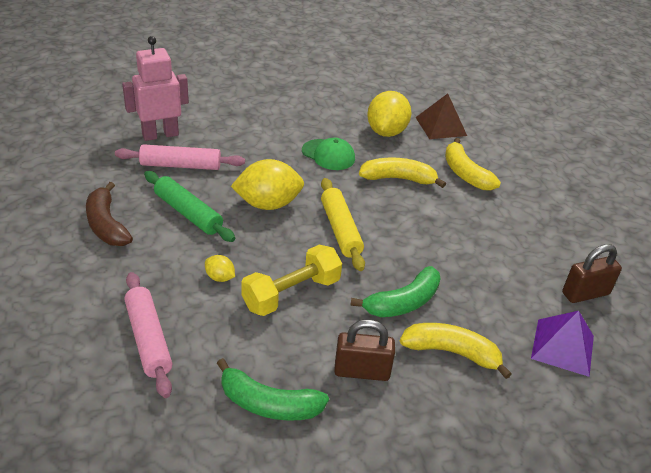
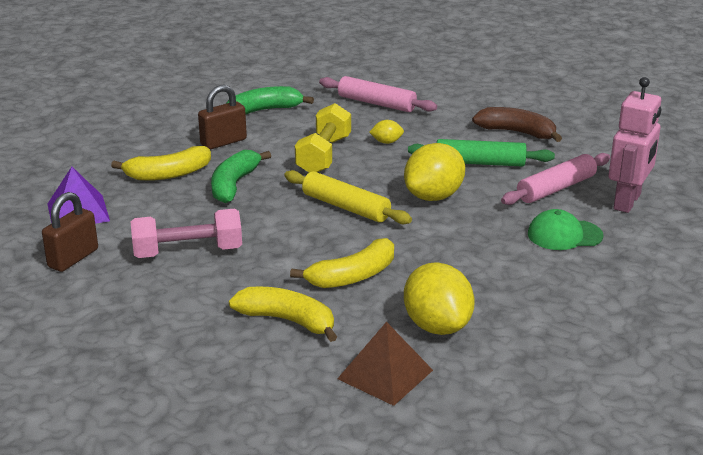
camera: 145 degrees right, 10 degrees down
(328, 155) = (455, 264): green cap -> green cap (564, 235)
(492, 253) = (188, 252): none -> pink dumbbell

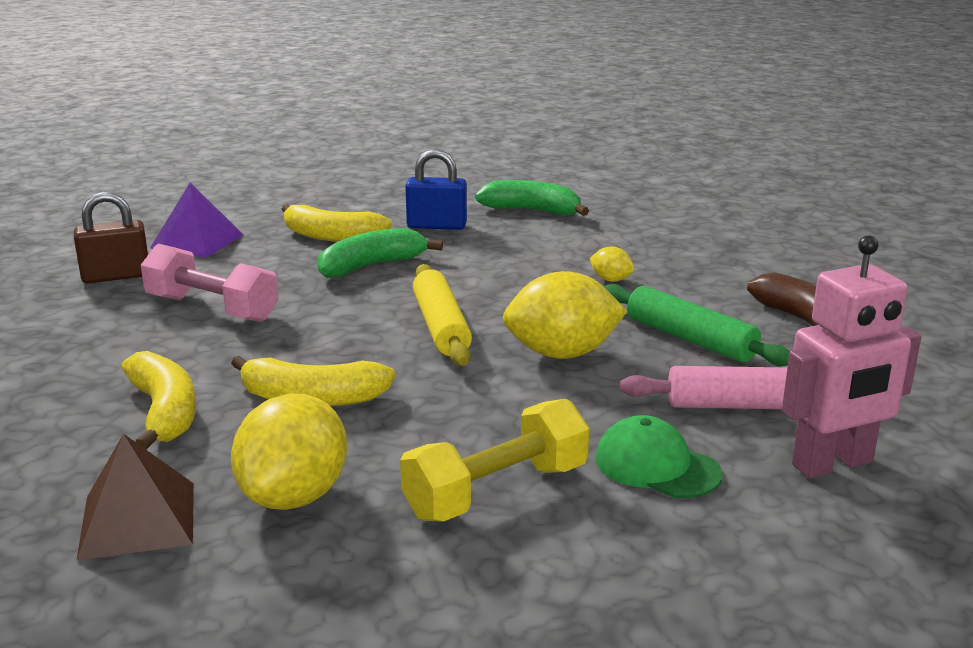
camera: 40 degrees right, 5 degrees down
(223, 142) = (436, 226): brown padlock -> blue padlock
(323, 155) = (514, 269): yellow dumbbell -> yellow dumbbell (496, 491)
(376, 103) = (670, 239): pink rolling pin -> none

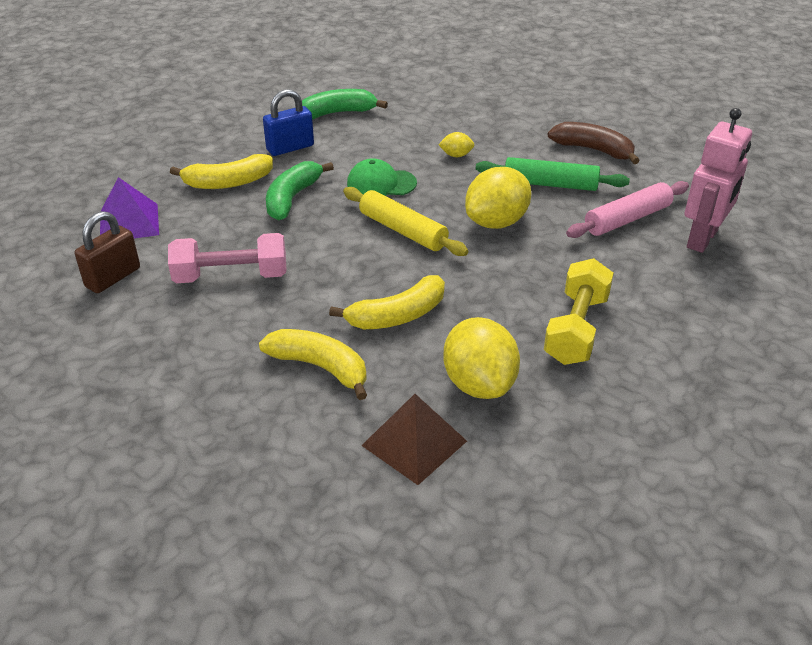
camera: 35 degrees left, 15 degrees up
(656, 466) = (630, 277): green cap -> green cap (381, 183)

